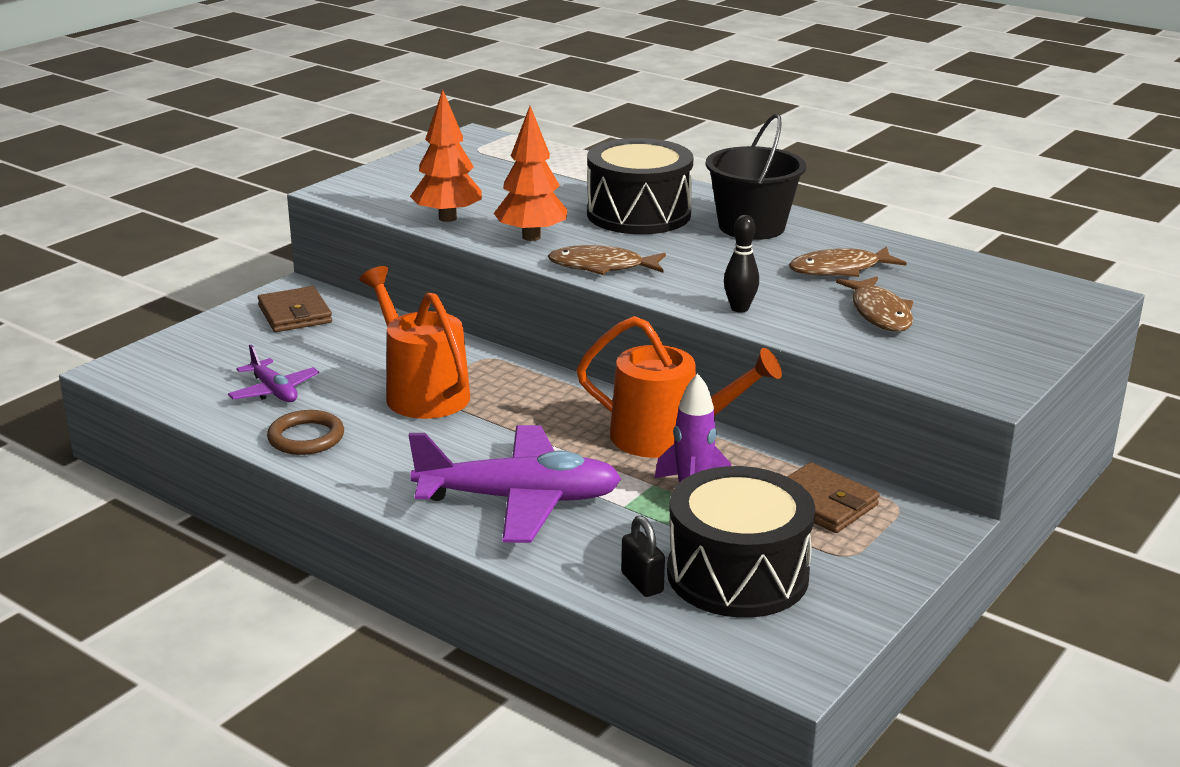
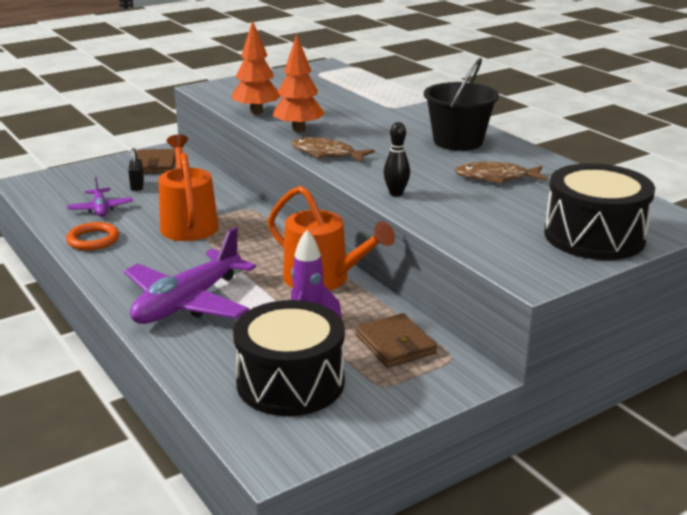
camera: 20 degrees right, 0 degrees up
(306, 437) = (93, 240): brown ring -> orange ring
(519, 500) = (188, 302): purple plane -> purple plane turned 105 degrees clockwise
(638, 214) = (386, 124): black drum -> black drum (594, 236)
(642, 583) = (219, 374): black padlock -> black padlock (137, 186)
(879, 313) = (497, 211): brown fish -> none

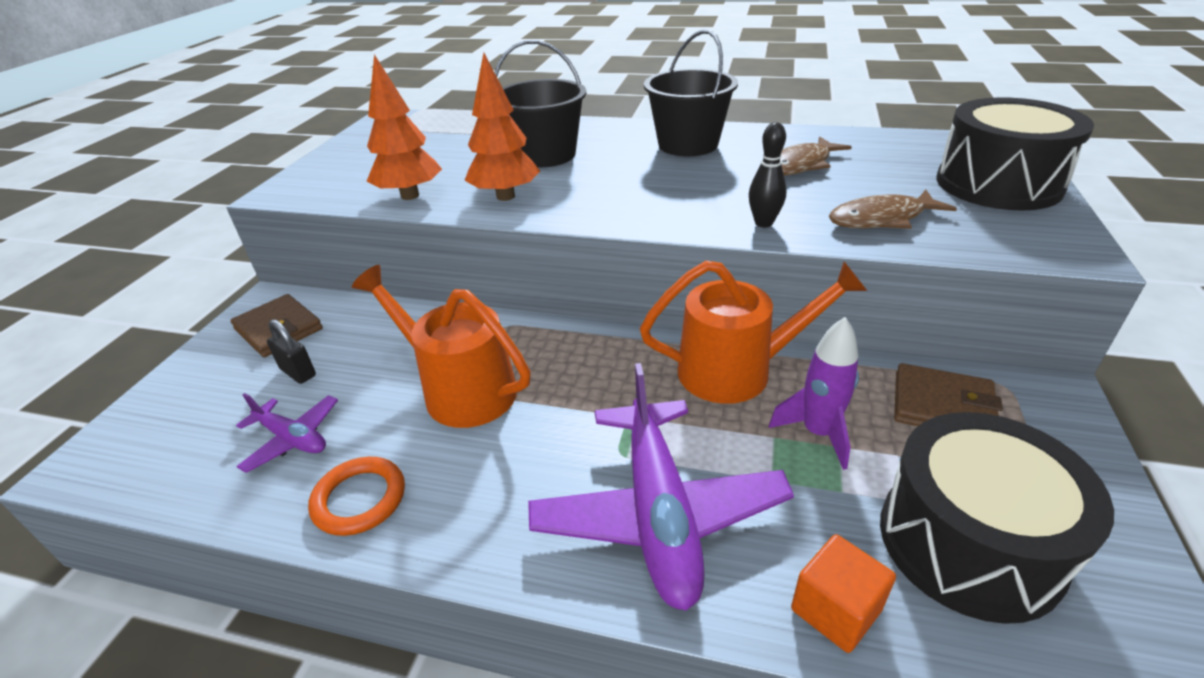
camera: 40 degrees left, 10 degrees up
(194, 363) = (835, 610): none -> orange cube
(327, 154) = (597, 211): brown fish -> brown fish (882, 219)
(364, 117) = (546, 155): none -> black bucket

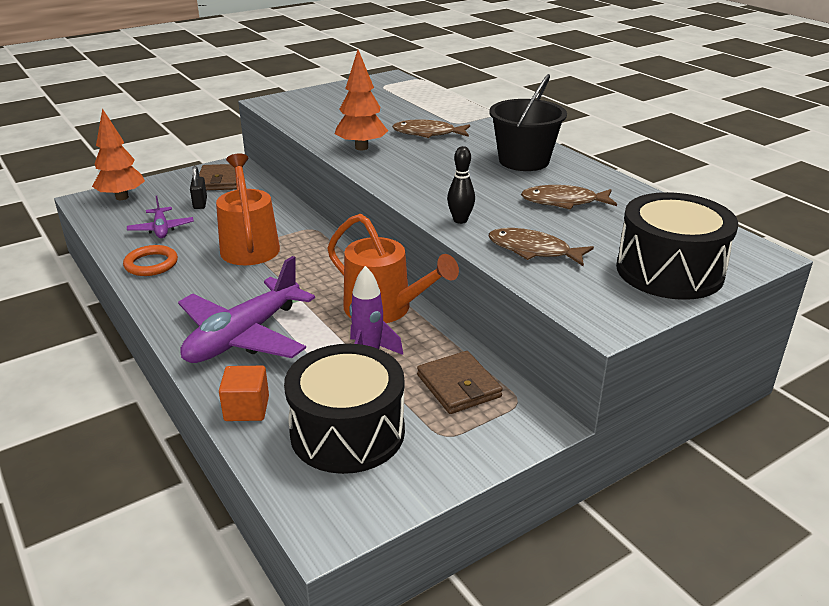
camera: 40 degrees right, 5 degrees down
(410, 195) = (319, 128): orange tree -> orange tree (122, 197)
(546, 155) = (428, 133): black bucket -> brown fish

